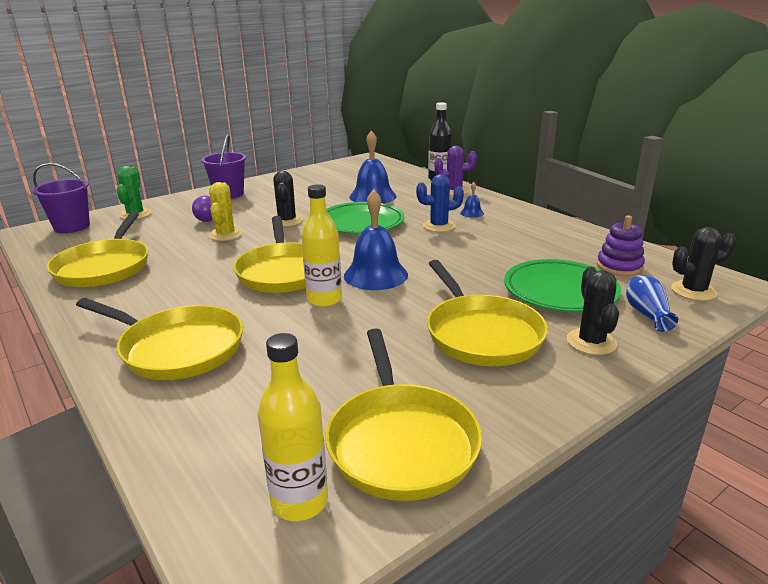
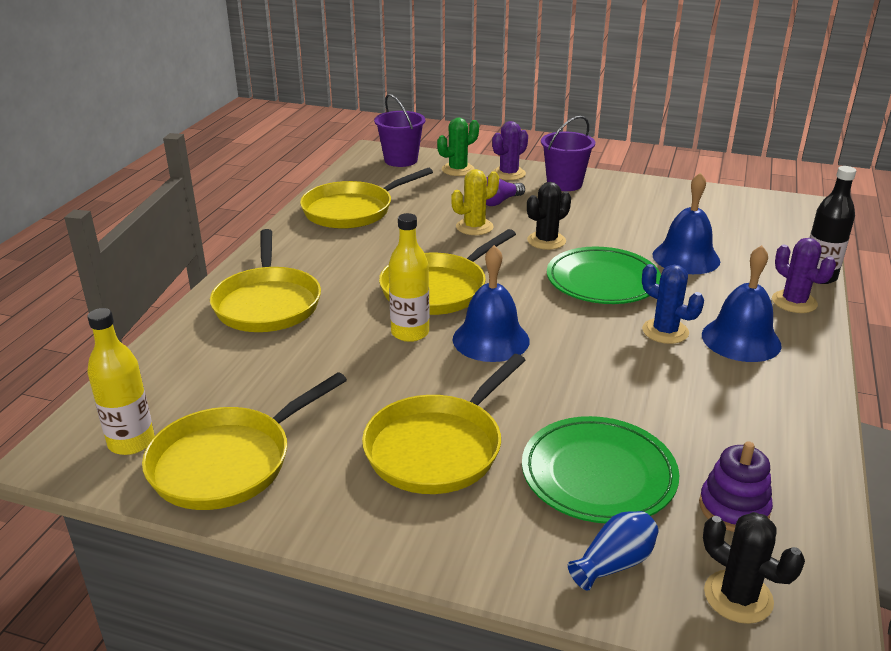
camera: 55 degrees right, 5 degrees up
(179, 203) = (509, 174): none -> purple cactus
(472, 213) = (741, 339): blue bell -> blue bell, size x2.17
(591, 342) = (496, 531): black cactus -> none

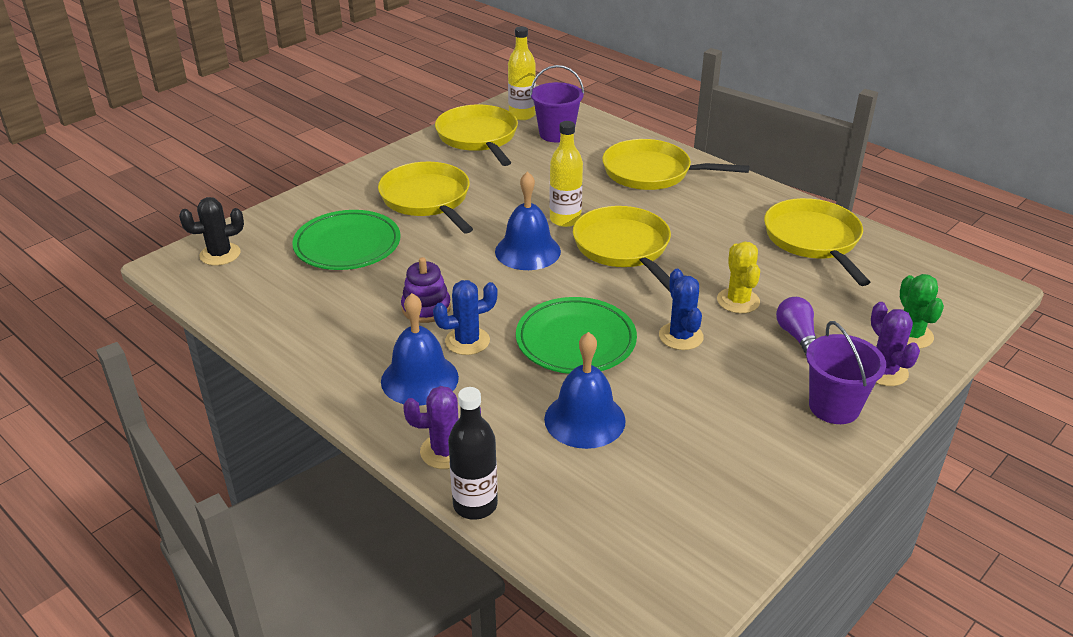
camera: 115 degrees right, 5 degrees up
(401, 160) = (955, 301): purple bucket -> purple bucket (556, 134)
(546, 241) = (681, 336): black cactus -> blue cactus
(614, 563) = (283, 226): blue vase -> none
(733, 508) = (270, 282): purple stacking toy -> purple stacking toy (426, 308)

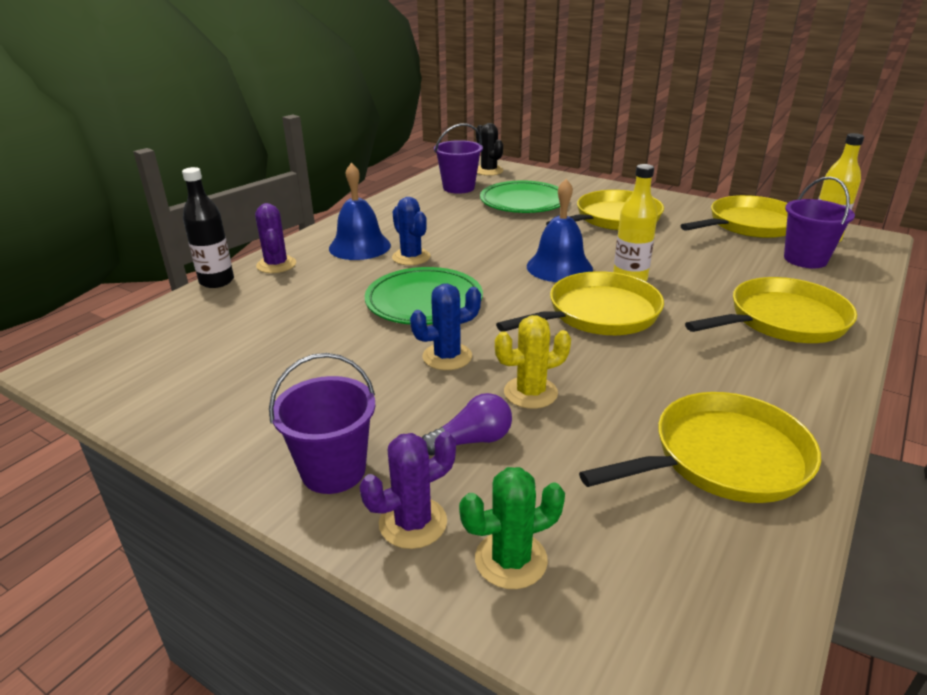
camera: 80 degrees right, 5 degrees down
(267, 285) = (458, 188): none -> purple bucket
(426, 308) = (451, 238): purple stacking toy -> none
(584, 419) = (312, 315): blue bell -> none
(652, 172) = (782, 320): yellow pan -> yellow pan turned 60 degrees clockwise

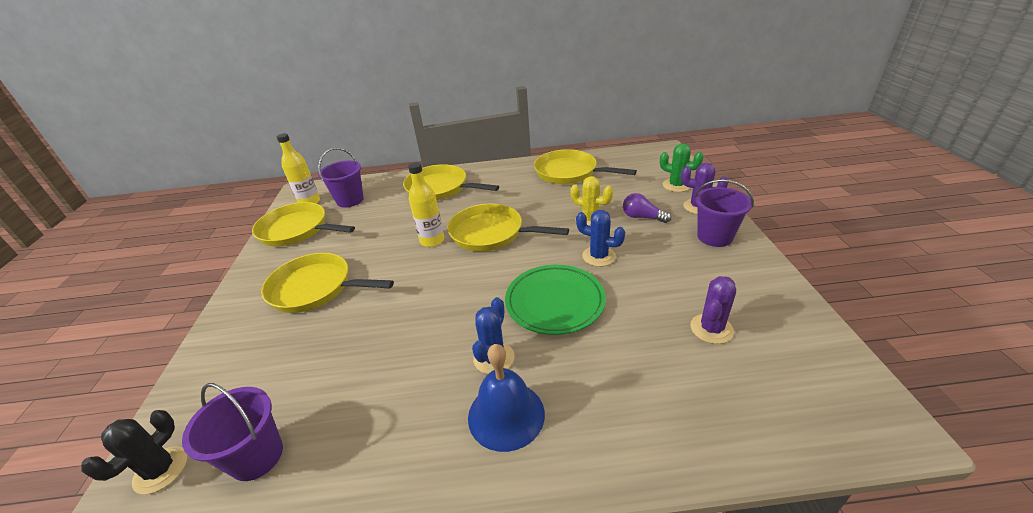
camera: 125 degrees left, 5 degrees up
(217, 281) = (693, 470): black bottle -> none
(276, 265) = (610, 451): purple cactus -> purple cactus (711, 329)
(523, 202) = (293, 364): green plate -> none
(559, 267) = (439, 273): blue bell -> none

